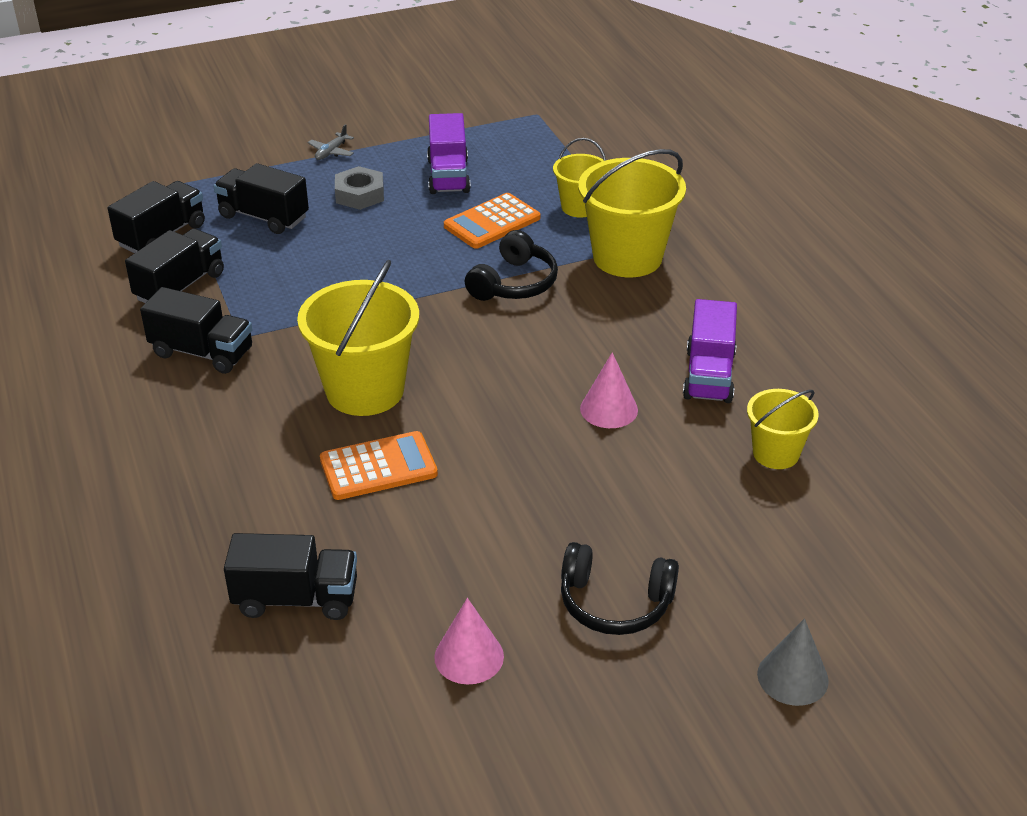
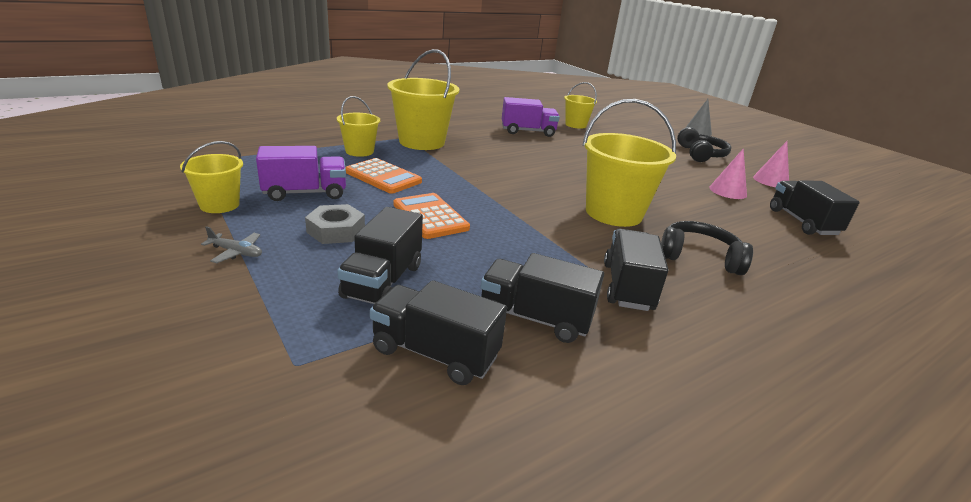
camera: 105 degrees left, 10 degrees down
(378, 467) = (678, 205): orange calculator -> orange calculator (430, 216)
(424, 136) = (219, 205): none -> yellow bucket
(514, 283) = (463, 170): black headphones -> black headphones (699, 257)
(609, 409) = (572, 151): pink cone -> pink cone (728, 191)

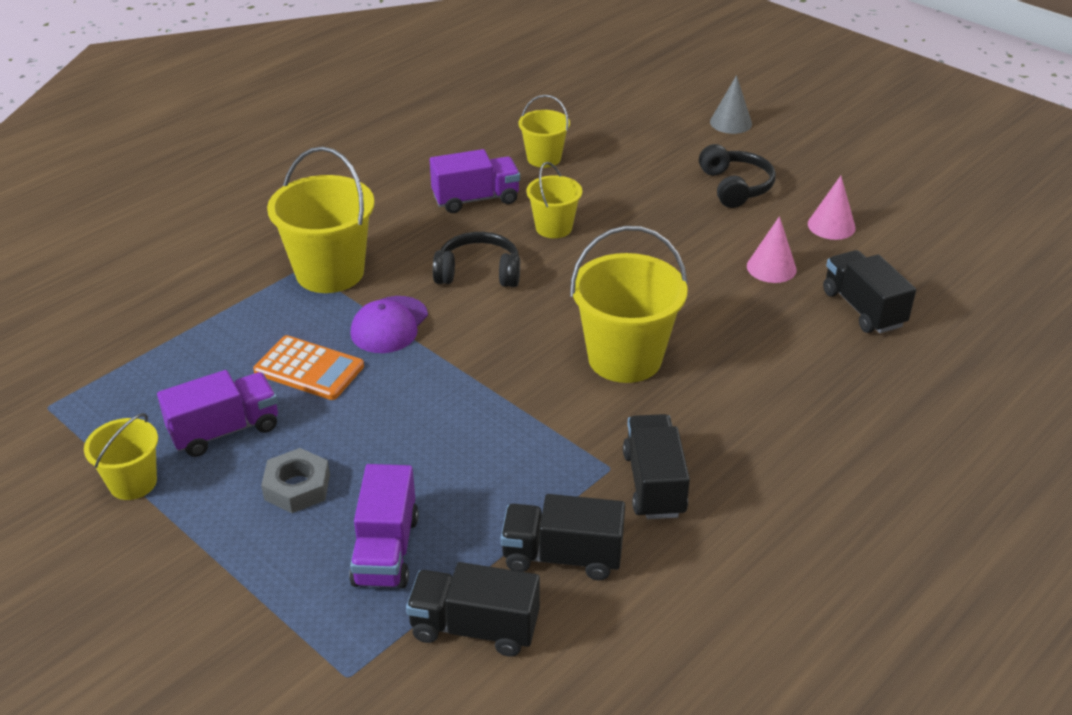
camera: 10 degrees left, 10 degrees up
(236, 252) = (203, 554): grey plane -> none
(359, 151) = (252, 321): yellow bucket -> yellow bucket (553, 227)
(383, 281) = (386, 550): black truck -> purple truck
(430, 216) = (399, 430): orange calculator -> none
(449, 168) = (389, 325): none -> purple cap
(699, 257) = (732, 412): black headphones -> black headphones (478, 272)

